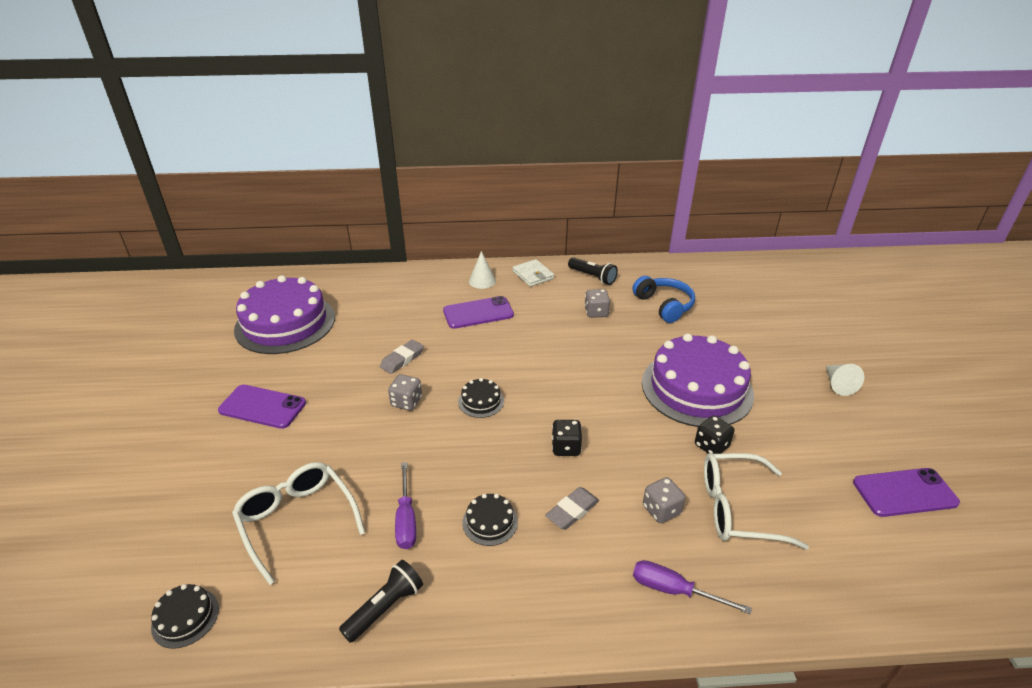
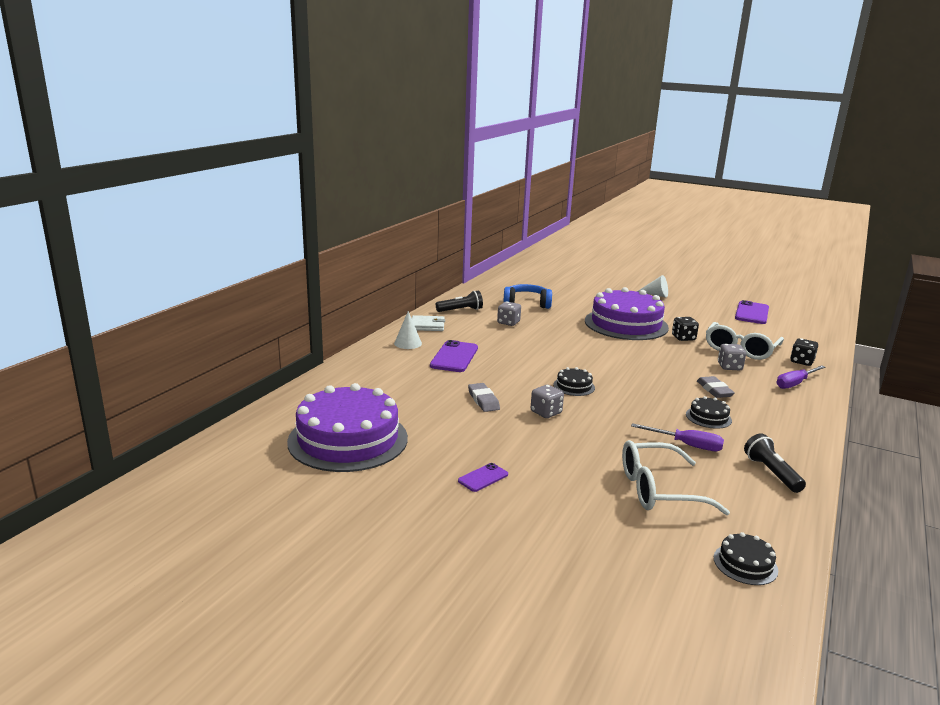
camera: 60 degrees left, 15 degrees down
(262, 407) = (483, 478): purple phone -> purple phone, size x0.55
(566, 447) = (651, 374): black dice -> black dice (801, 362)

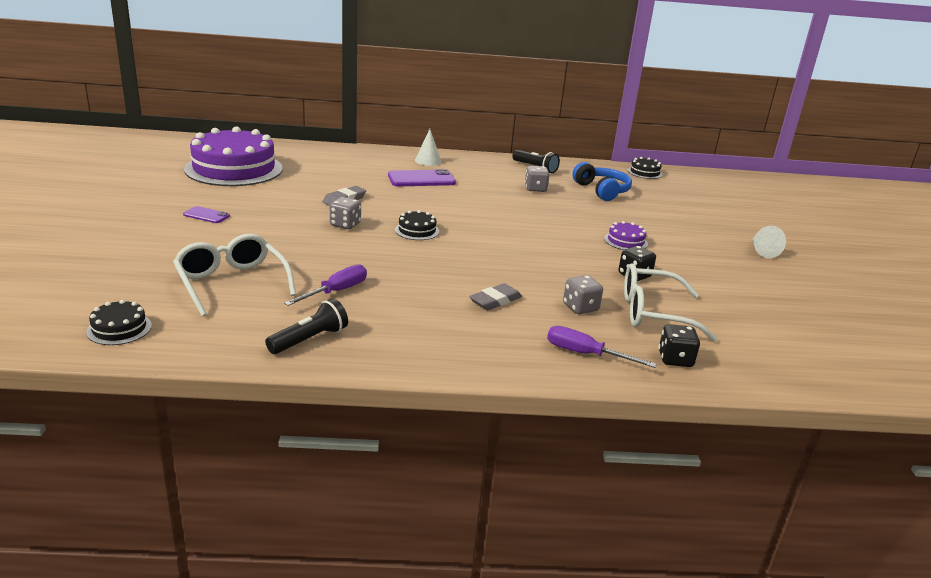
camera: 60 degrees right, 5 degrees up
(427, 325) = (477, 162): white wallet -> none
(626, 324) = (625, 241): purple cake -> purple cake, size x0.41
(687, 445) = (336, 291): purple screwdriver -> purple screwdriver turned 135 degrees counterclockwise
(708, 417) = (416, 300): black cake -> black cake (644, 172)
(751, 313) = (814, 318): purple phone -> none

